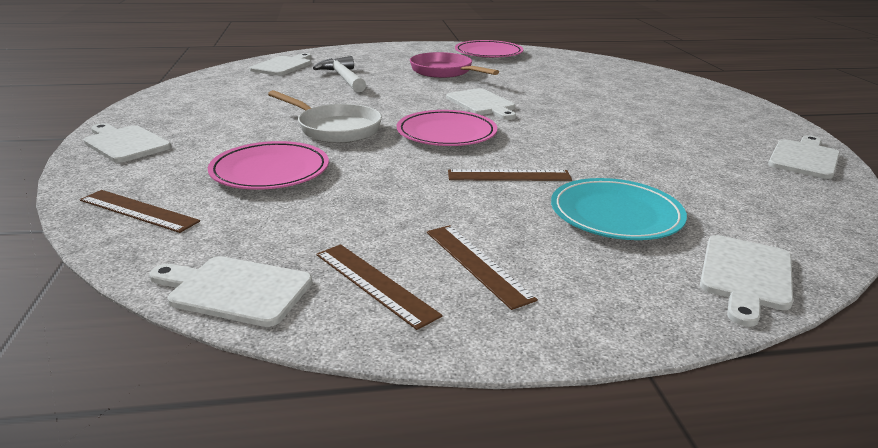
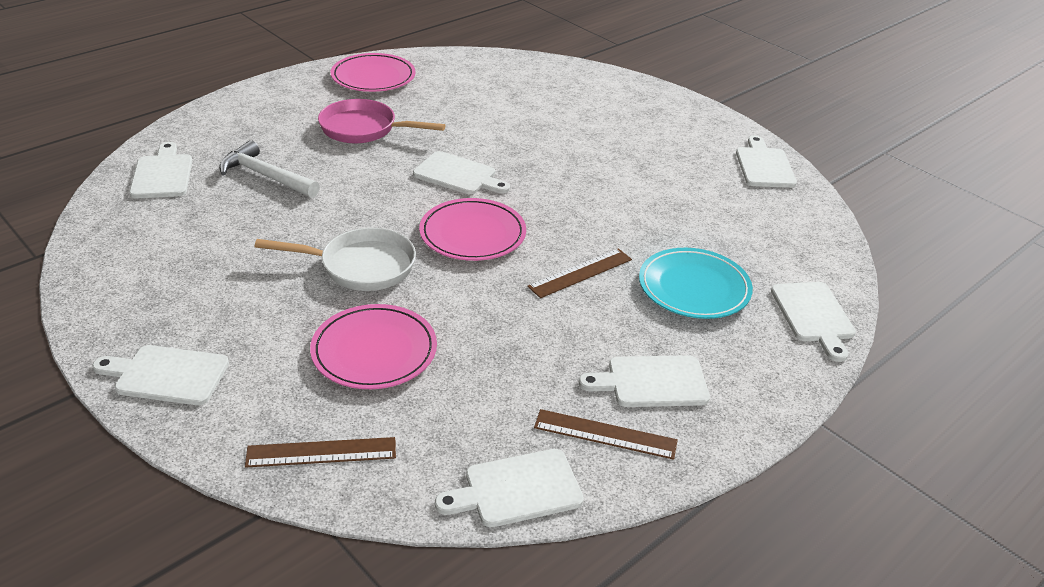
camera: 35 degrees left, 10 degrees up
(477, 264) = (651, 382): brown ruler -> white cutting board

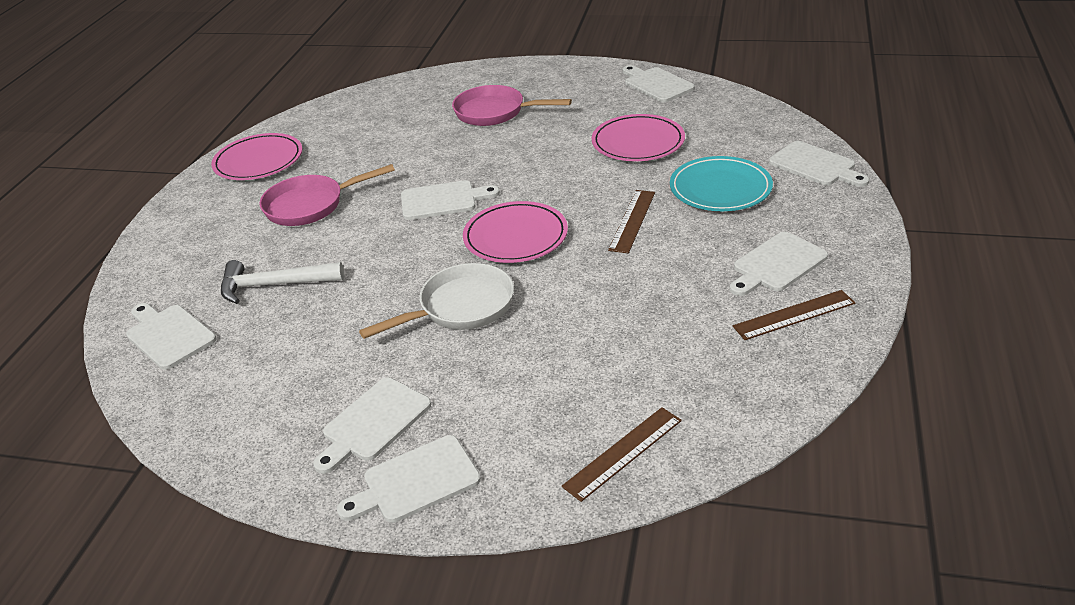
camera: 30 degrees left, 0 degrees up
(374, 351) = (560, 360): pink plate -> pink plate (638, 142)
(517, 489) = (788, 386): white cutting board -> white cutting board (373, 423)
(592, 123) = (494, 112): none -> pink pan

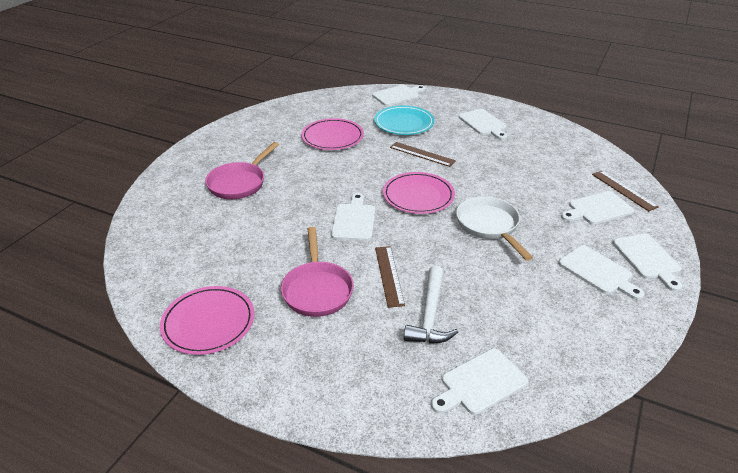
camera: 80 degrees left, 0 degrees up
(656, 84) = (261, 118): white cutting board -> white cutting board (597, 209)
(794, 315) = (526, 128): brown ruler -> brown ruler (389, 275)

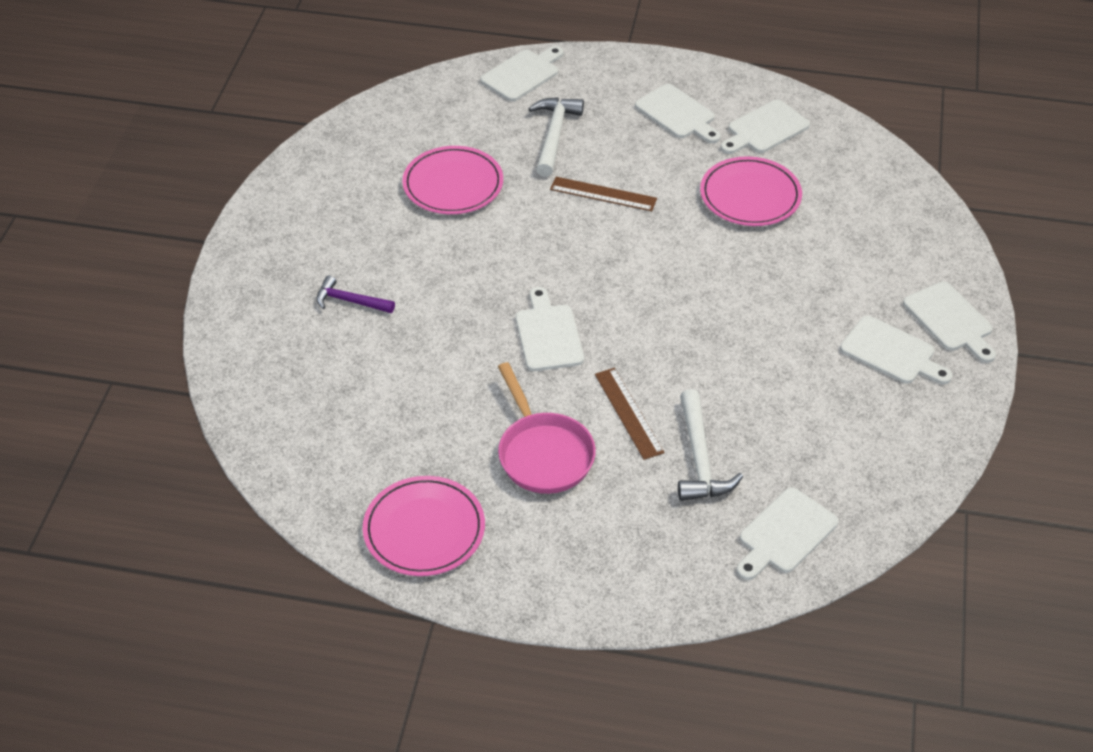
camera: 15 degrees left, 10 degrees up
(239, 183) = (350, 301): pink pan -> purple hammer
(404, 123) = (554, 135): turquoise plate -> white hammer
(418, 196) = (623, 274): pink plate -> pink plate (750, 196)
(489, 226) = (736, 307): white pan -> none
(597, 209) = (875, 250): white cutting board -> white cutting board (765, 129)
(624, 190) = (905, 210): brown ruler -> none

